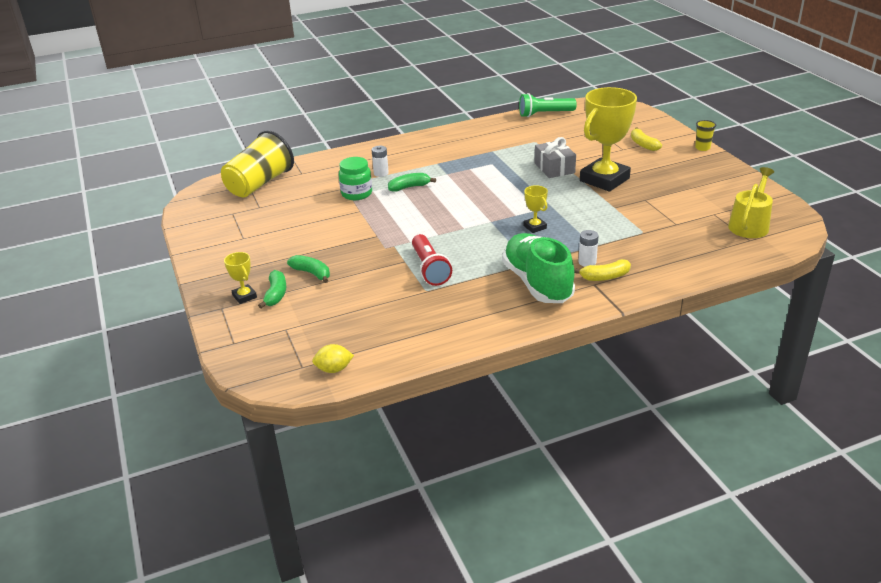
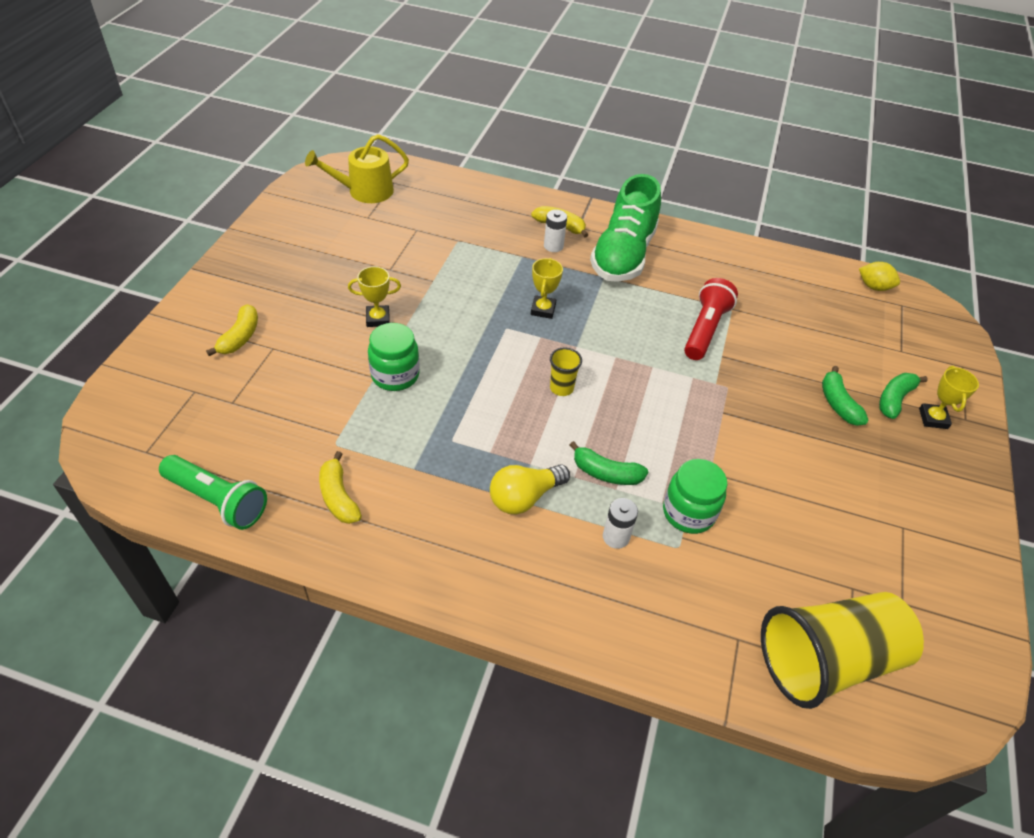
camera: 145 degrees left, 15 degrees up
(434, 165) = (524, 497): none -> yellow light bulb
(506, 133) = (338, 496): none -> yellow banana
(554, 168) = (395, 375): grey gift -> green jar
(604, 179) = (378, 319): yellow trophy -> yellow trophy, size x0.43
(702, 148) = (201, 287): yellow cup -> yellow cup (561, 388)

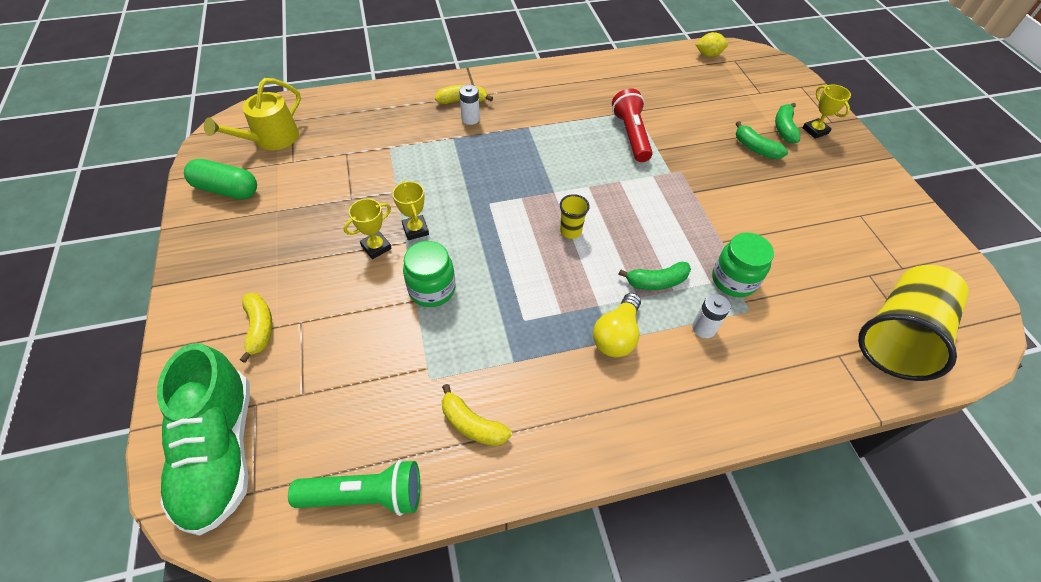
camera: 30 degrees left, 5 degrees up
(298, 218) = (226, 190): none -> green capsule
(543, 309) = (505, 174): yellow trophy -> yellow trophy (415, 230)
(623, 255) = (528, 103): green shoe -> green shoe (220, 451)

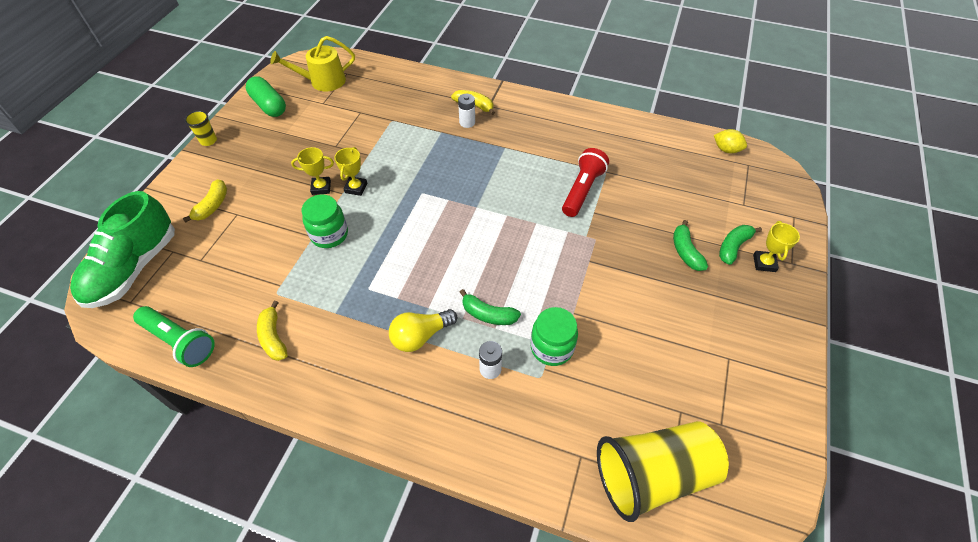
camera: 35 degrees right, 0 degrees up
(570, 231) = (460, 243): yellow cup -> yellow cup (208, 141)

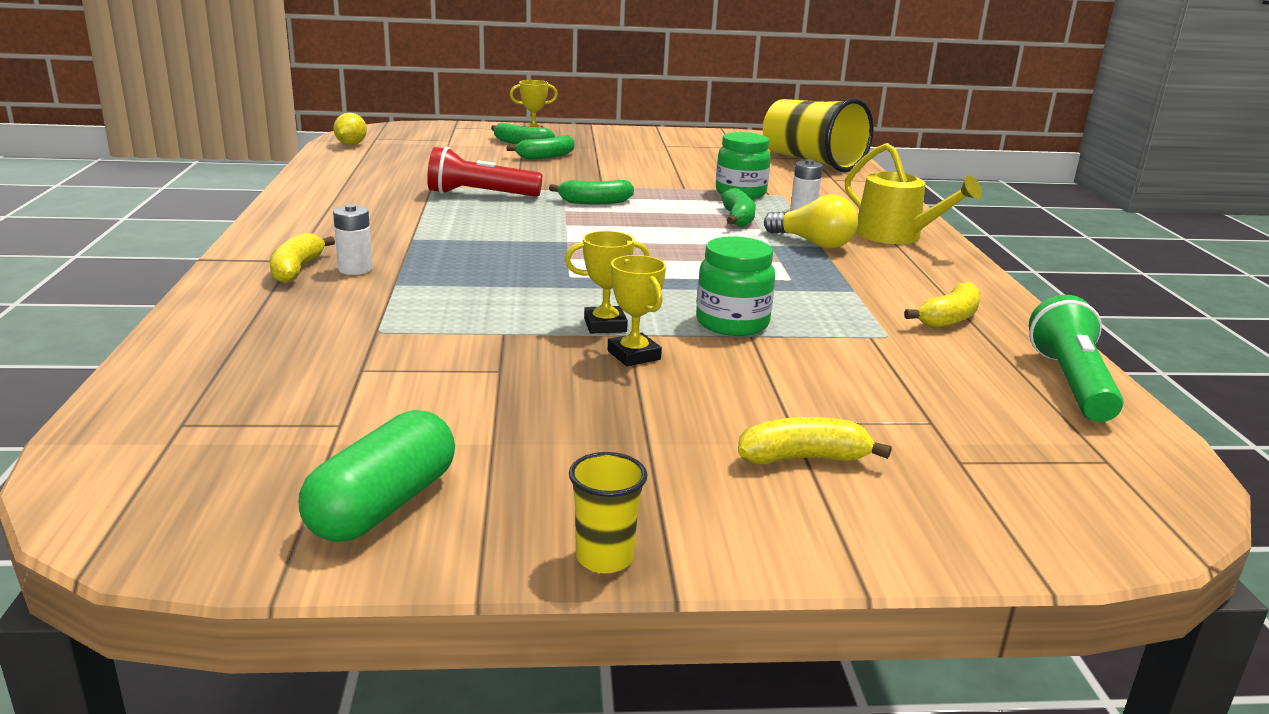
camera: 115 degrees left, 30 degrees down
(134, 268) = (1055, 490): green shoe -> none
(323, 81) = (231, 449): yellow watering can -> yellow watering can (895, 236)
(551, 244) = (595, 202): none -> green banana

